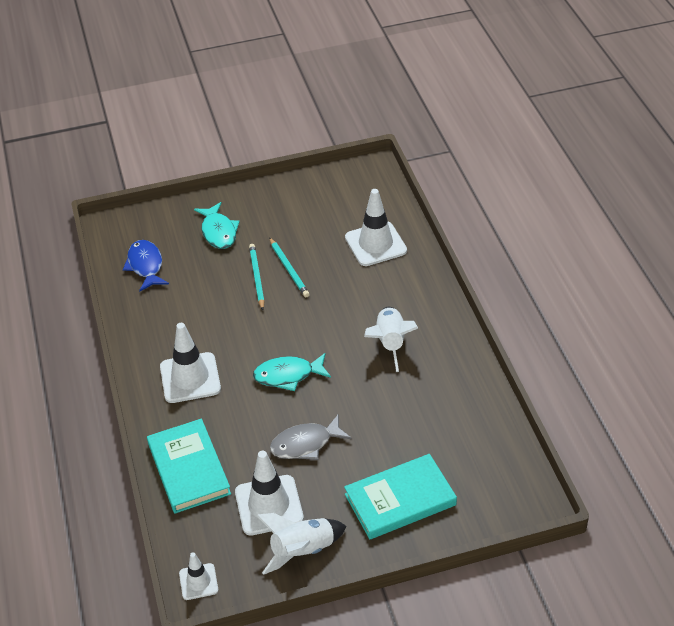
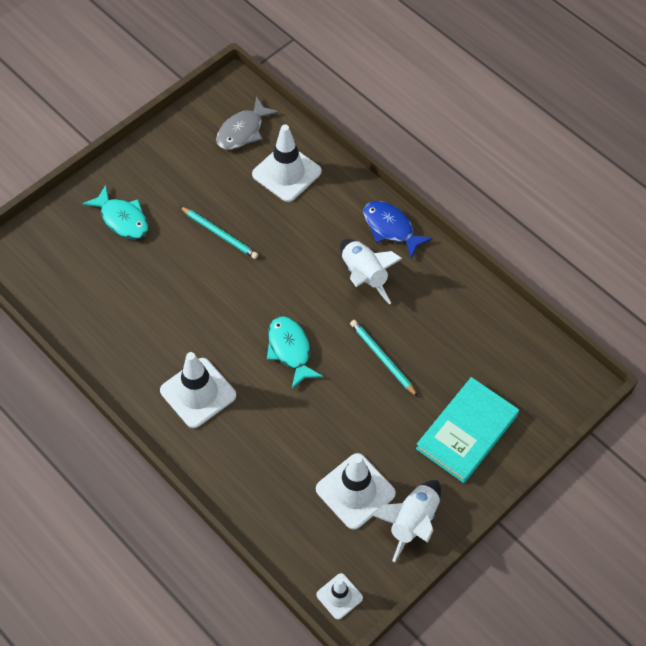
camera: 30 degrees left, 15 degrees up
(146, 266) = (72, 287): blue fish -> blue fish (391, 228)
(189, 469) = (258, 488): turquoise book -> none
(257, 277) = (194, 256): turquoise pencil -> turquoise pencil (382, 358)
(288, 375) = (290, 350): turquoise fish -> turquoise fish turned 105 degrees clockwise
(305, 444) = (350, 414): grey fish -> grey fish (243, 131)

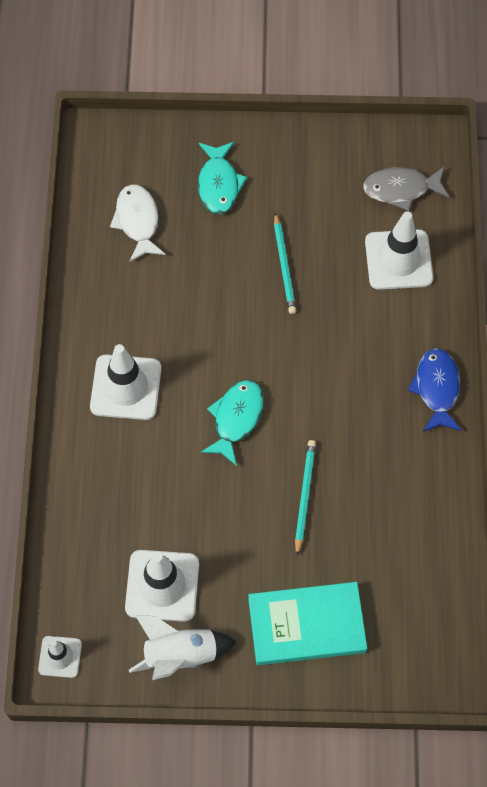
camera: 45 degrees right, 5 degrees up
(92, 285) = (138, 221): none -> white fish
(364, 275) = (367, 410): white rocket -> none

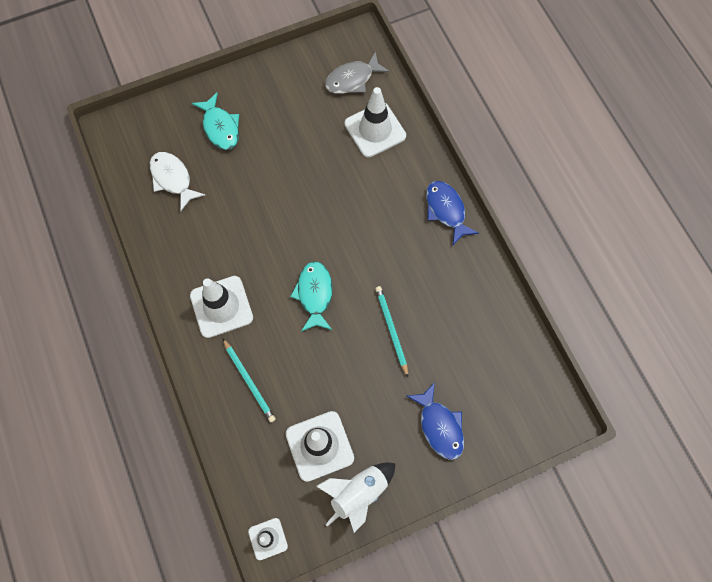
camera: 25 degrees left, 5 degrees up
(284, 266) = (296, 167): turquoise pencil -> turquoise pencil (249, 381)
(306, 625) = (439, 426): turquoise book -> blue fish

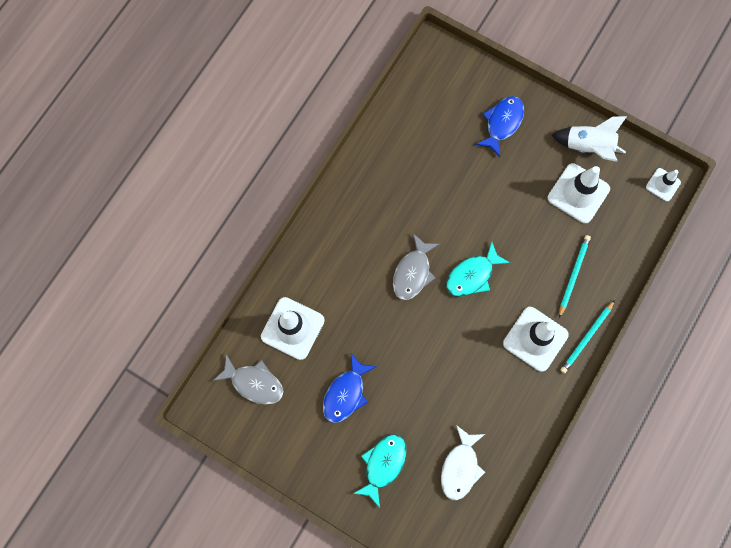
camera: 125 degrees left, 5 degrees up
(353, 248) = (413, 272): none -> grey fish
(391, 330) = (458, 200): turquoise pencil -> turquoise pencil (587, 338)
(446, 210) = (328, 223): blue fish -> blue fish (346, 393)

